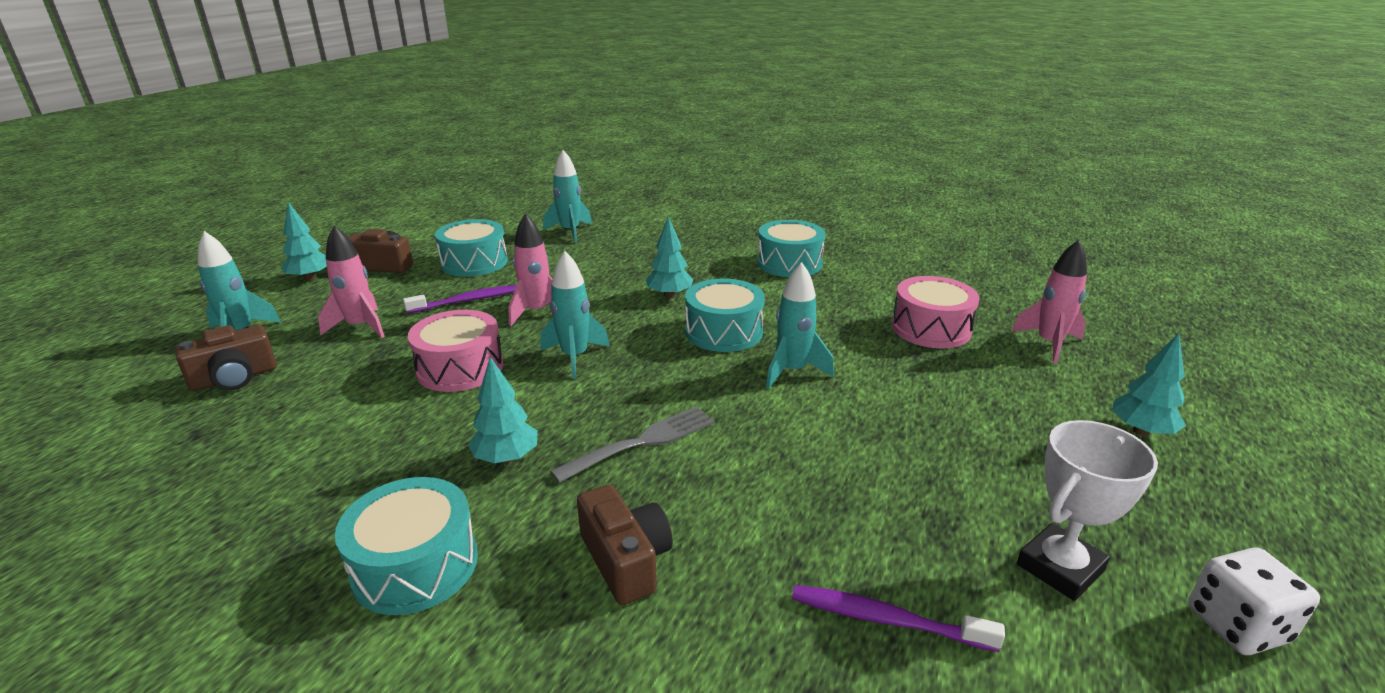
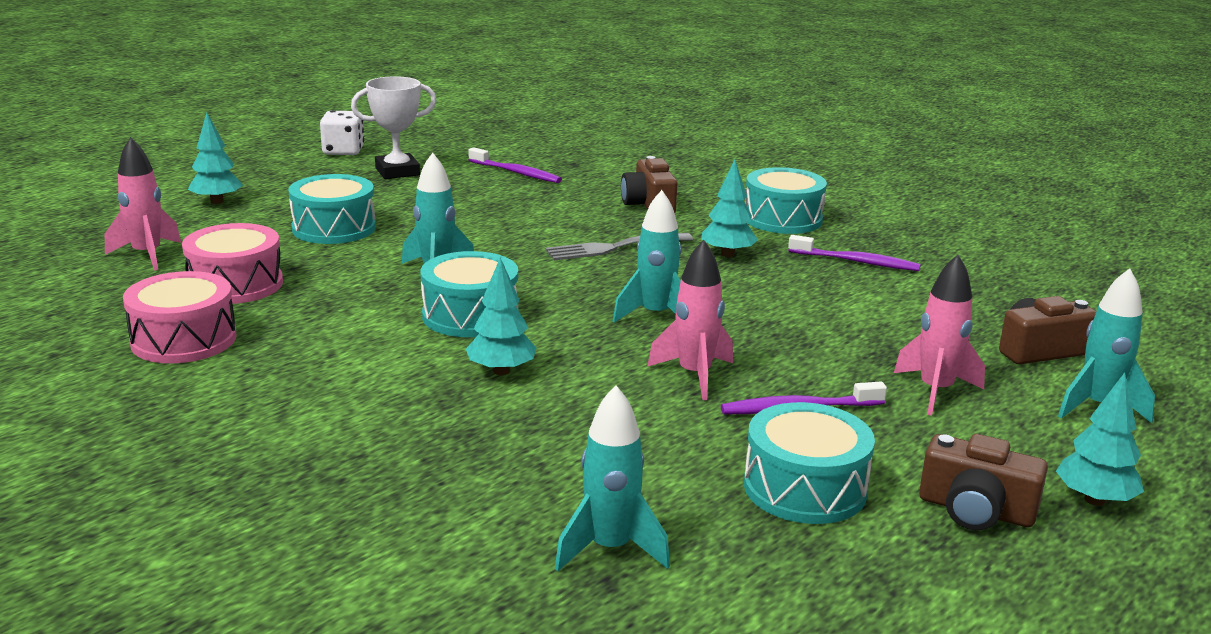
camera: 165 degrees left, 5 degrees down
(345, 477) = (856, 262): none -> purple toothbrush
(460, 368) = (784, 323): pink drum -> pink drum (184, 340)
(789, 263) = (271, 395): turquoise drum -> turquoise drum (334, 228)

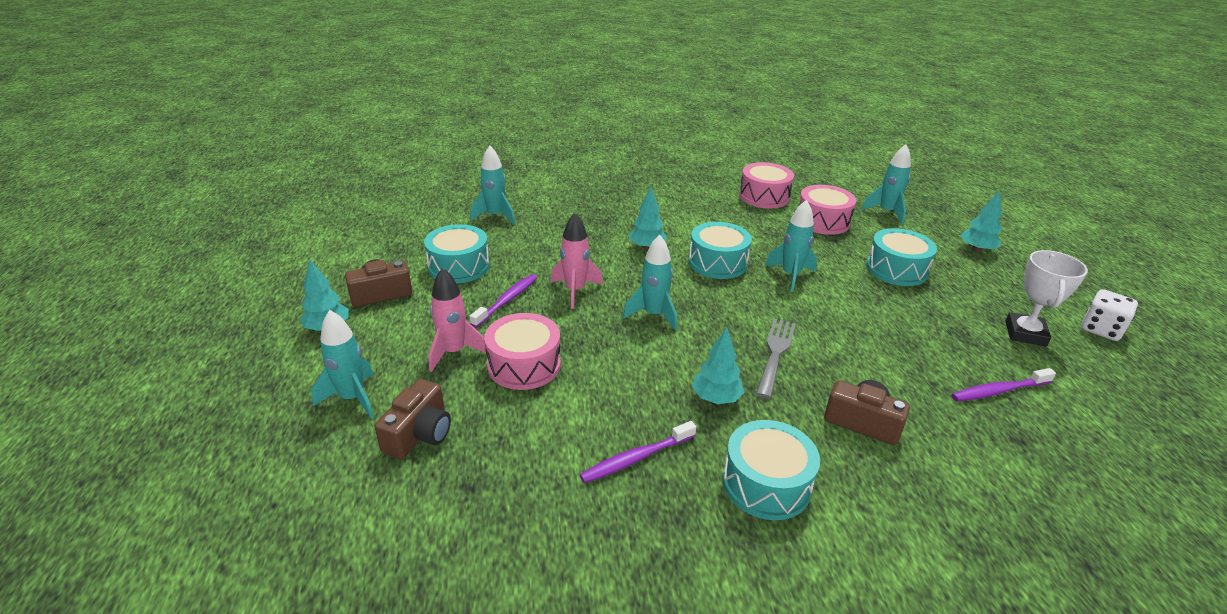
camera: 130 degrees right, 10 degrees up
(147, 255) = (886, 212): pink rocket -> turquoise rocket
(867, 346) = (524, 365): none -> pink drum

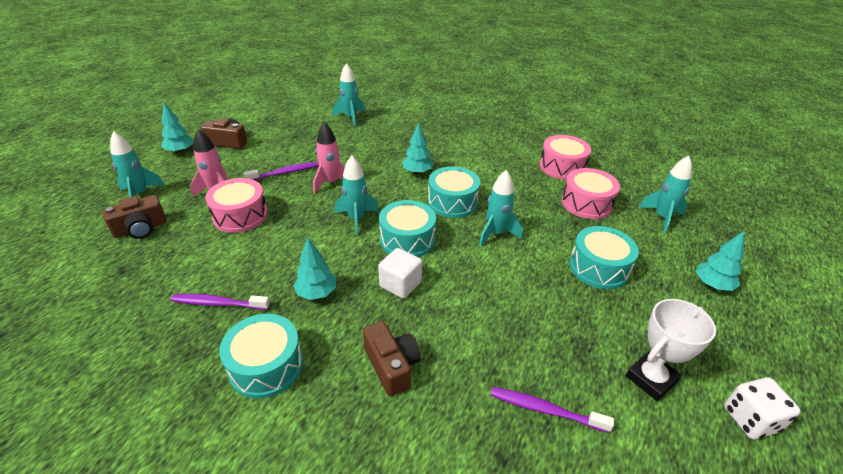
camera: 35 degrees right, 5 degrees up
(459, 266) = (288, 142): turquoise drum -> turquoise drum (407, 239)
(775, 354) = (400, 284): grey fork -> white cube

